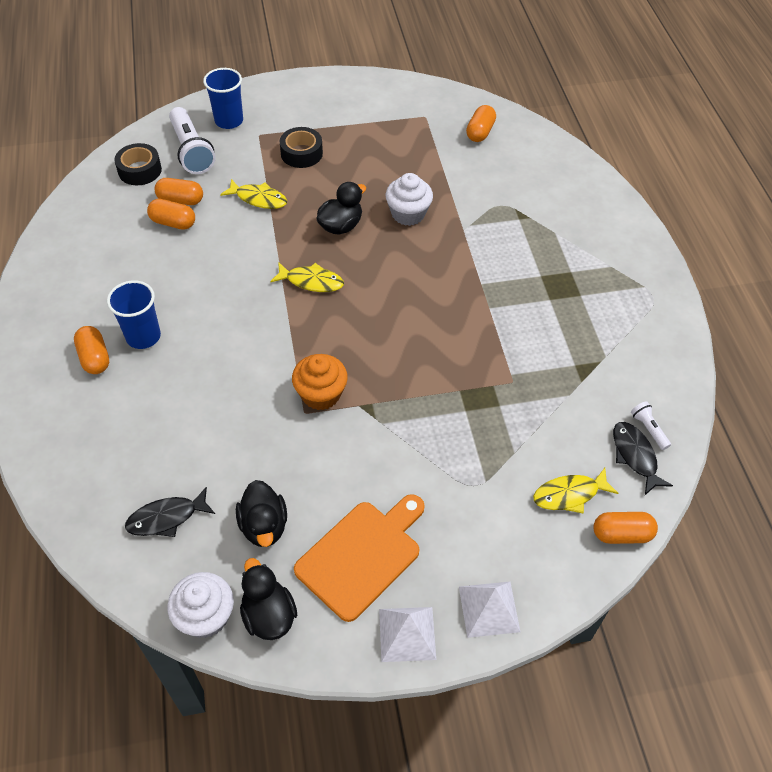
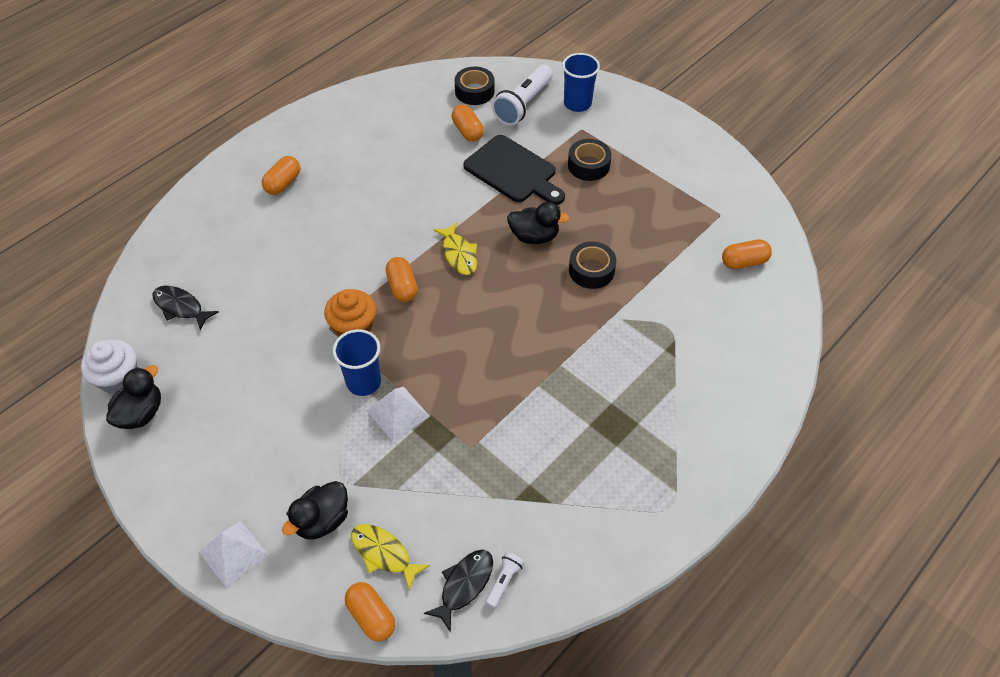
camera: 55 degrees right, 0 degrees up
(143, 336) = (322, 195): blue cup -> blue cup (363, 382)
(173, 223) = (441, 141): orange capsule -> orange capsule (402, 287)
(258, 199) = (513, 171): yellow fish -> black cutting board
(264, 526) = (211, 365): black duck -> black duck (322, 520)
(362, 555) = (226, 440): orange cutting board -> none
(407, 634) = (177, 509): white pyramid -> white pyramid (398, 413)
(408, 214) = (591, 270): white cupcake -> black tape

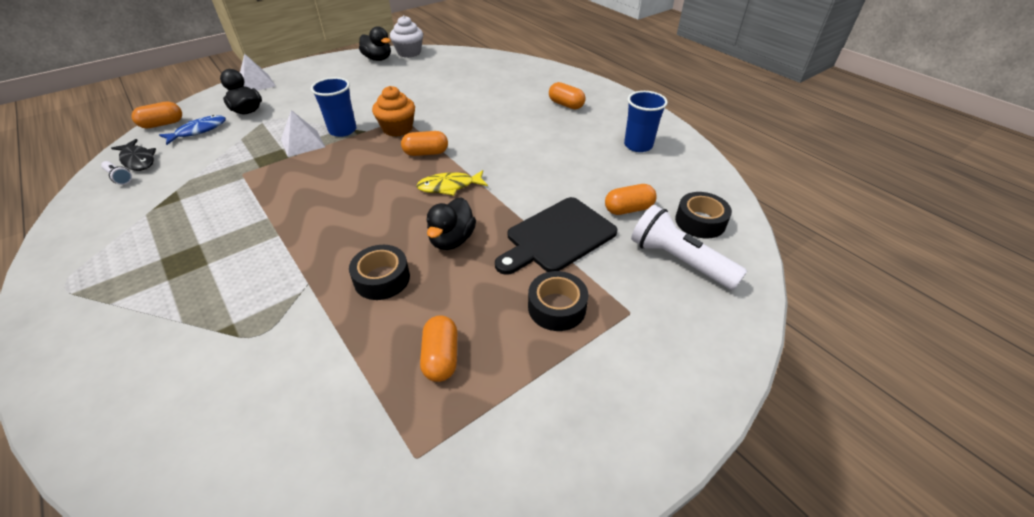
camera: 100 degrees right, 10 degrees down
(181, 307) = (454, 69): black fish -> none
(384, 554) = (198, 131): yellow fish -> blue fish
(577, 103) = (685, 317): blue cup -> blue cup (638, 145)
(744, 262) = (307, 464): orange capsule -> orange capsule (441, 357)

